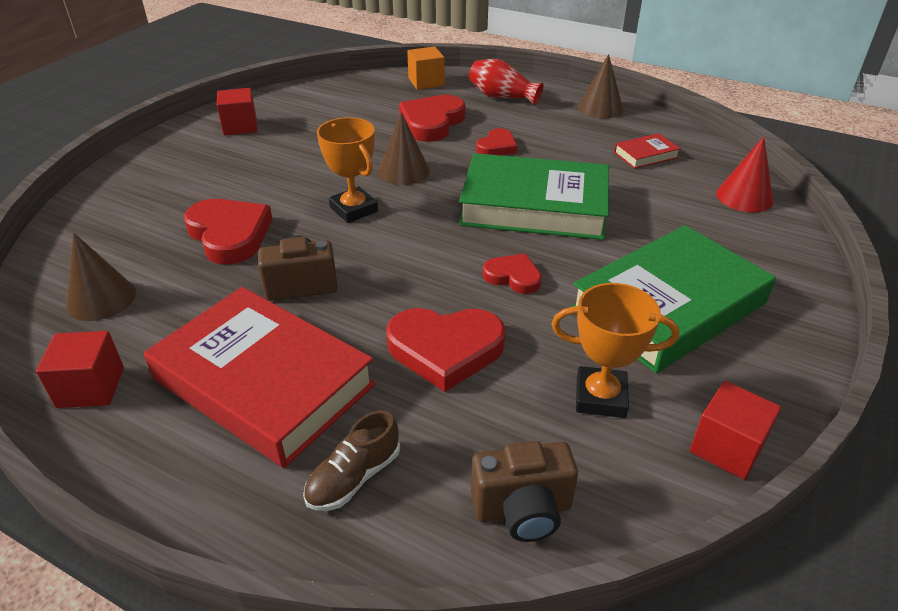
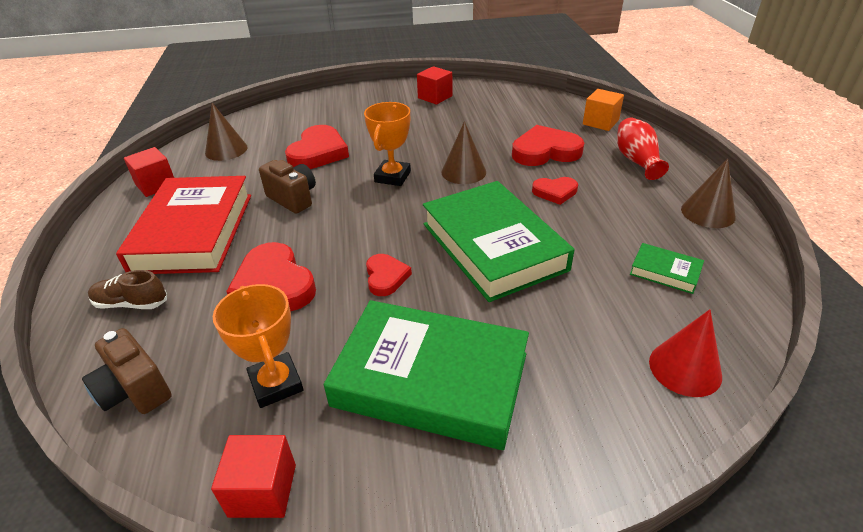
camera: 55 degrees right, 0 degrees up
(645, 155) = (665, 272): red book -> green book

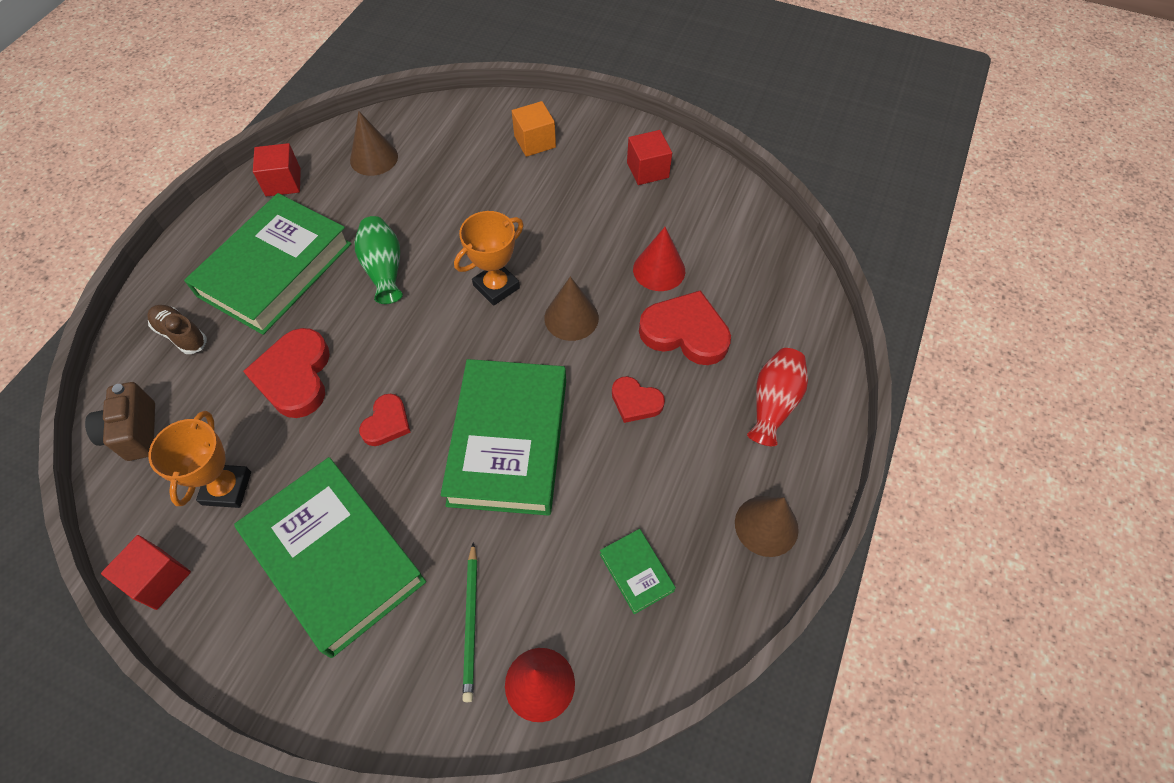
camera: 30 degrees right, 20 degrees up
(194, 232) = (275, 269): red book -> green book
(293, 199) = (384, 269): brown camera -> green vase
(318, 153) = (454, 208): red heart -> none
(494, 132) = (659, 270): none -> red cone
(590, 360) = (471, 623): none -> green pencil
(600, 122) = (798, 316): orange cube -> orange cube (535, 142)

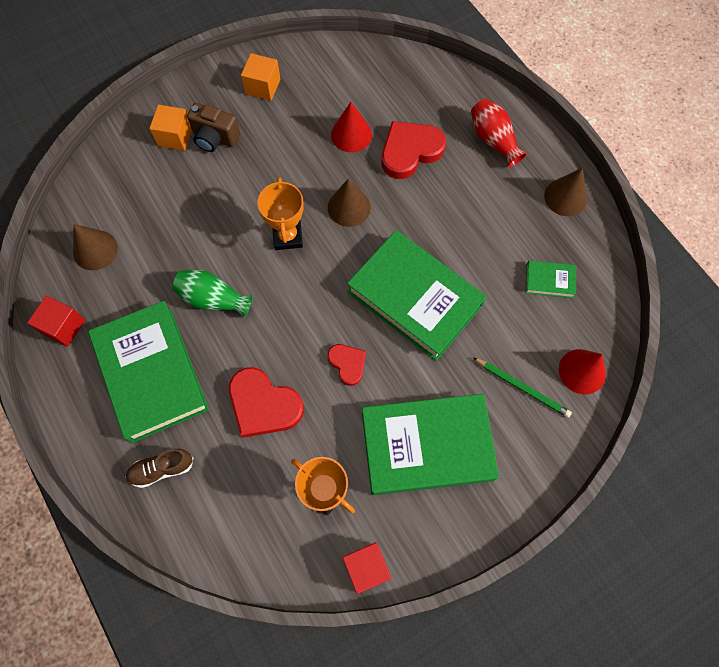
camera: 55 degrees left, 10 degrees up
(134, 433) = (230, 539): brown camera -> brown camera (215, 138)
(635, 402) = (439, 210): red heart -> none
(647, 170) = (263, 87): red cube -> orange cube

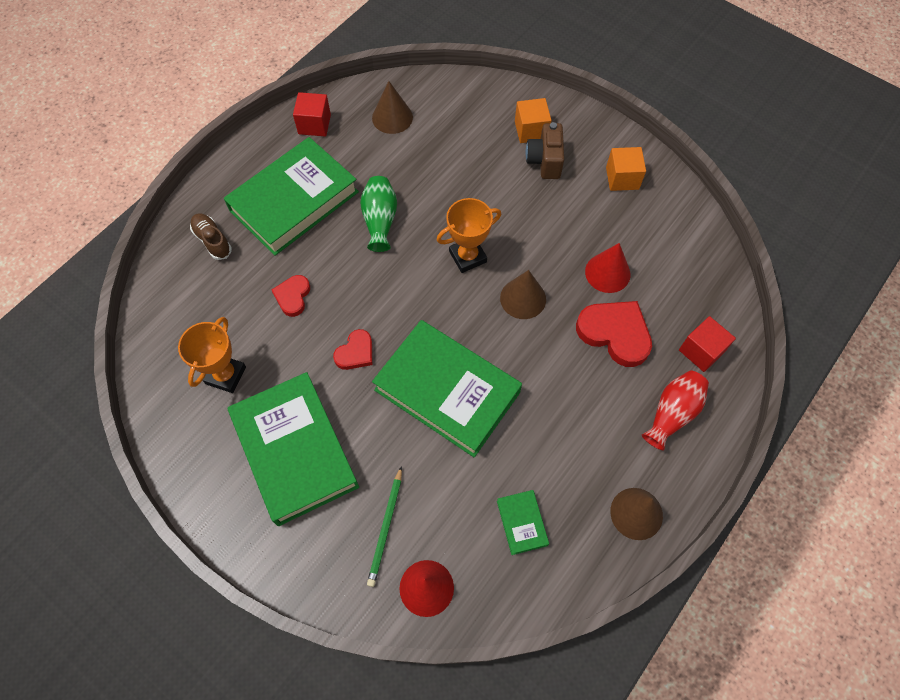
camera: 70 degrees right, 5 degrees down
(264, 405) = (293, 296): red heart -> red heart, size x0.57
(366, 567) = (165, 433): red cube -> red cube (701, 351)
(414, 298) = (447, 391): green book -> green book turned 75 degrees counterclockwise

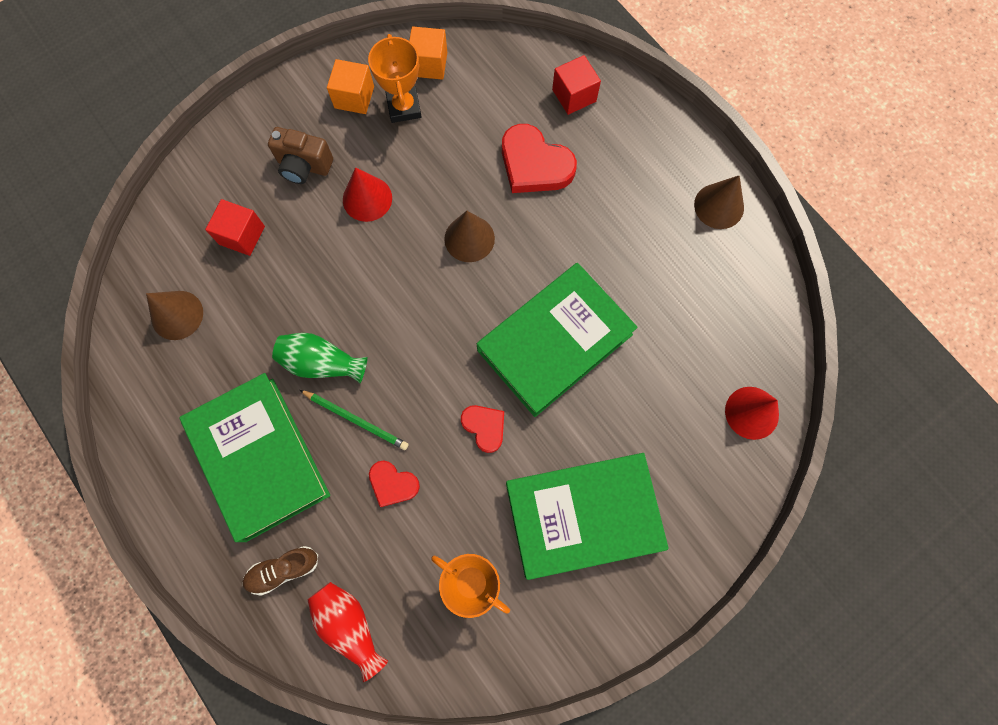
camera: 75 degrees left, 10 degrees up
(314, 124) = (150, 411): red cube -> red cube (242, 235)
(386, 528) = (686, 438): green pencil -> green pencil (356, 420)
(467, 257) = (401, 280): orange trophy -> orange trophy (404, 107)
(522, 523) = (707, 308): green book -> none
(531, 130) = (256, 167): orange cube -> orange cube (429, 64)
(607, 273) = (464, 149): red cone -> red cone (367, 198)
(615, 333) = (534, 164): red heart -> red heart turned 105 degrees counterclockwise
(672, 413) = (630, 143): red vase -> red vase (349, 625)

